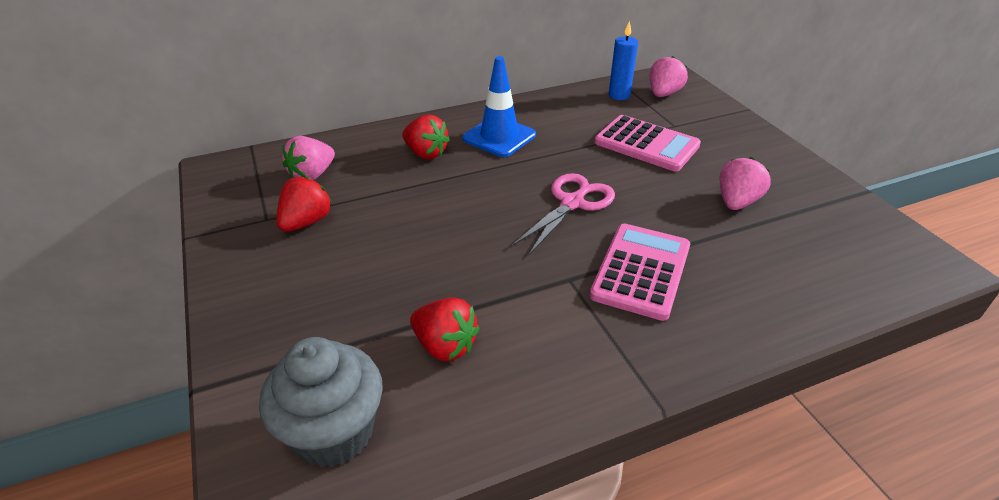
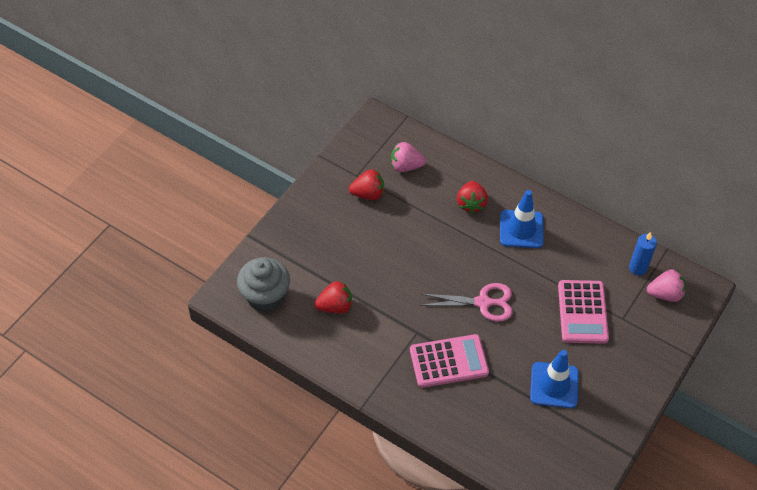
camera: 55 degrees right, 15 degrees up
(445, 346) = (335, 306): red strawberry -> red strawberry turned 105 degrees counterclockwise
(736, 202) = (554, 385): pink strawberry -> blue traffic cone

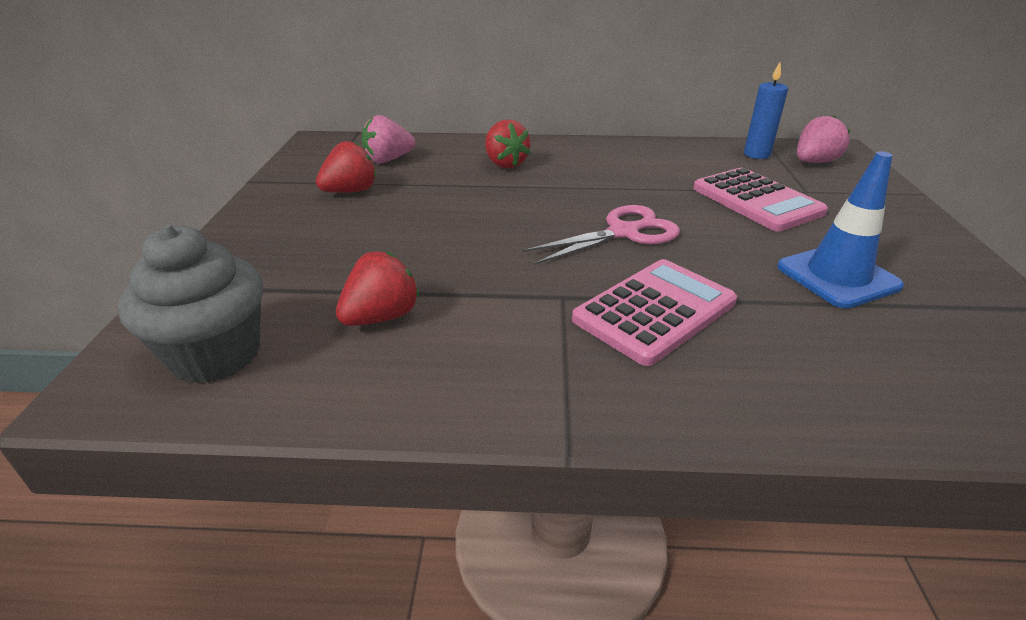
camera: 30 degrees left, 20 degrees down
(521, 229) = (590, 165): blue traffic cone -> none

